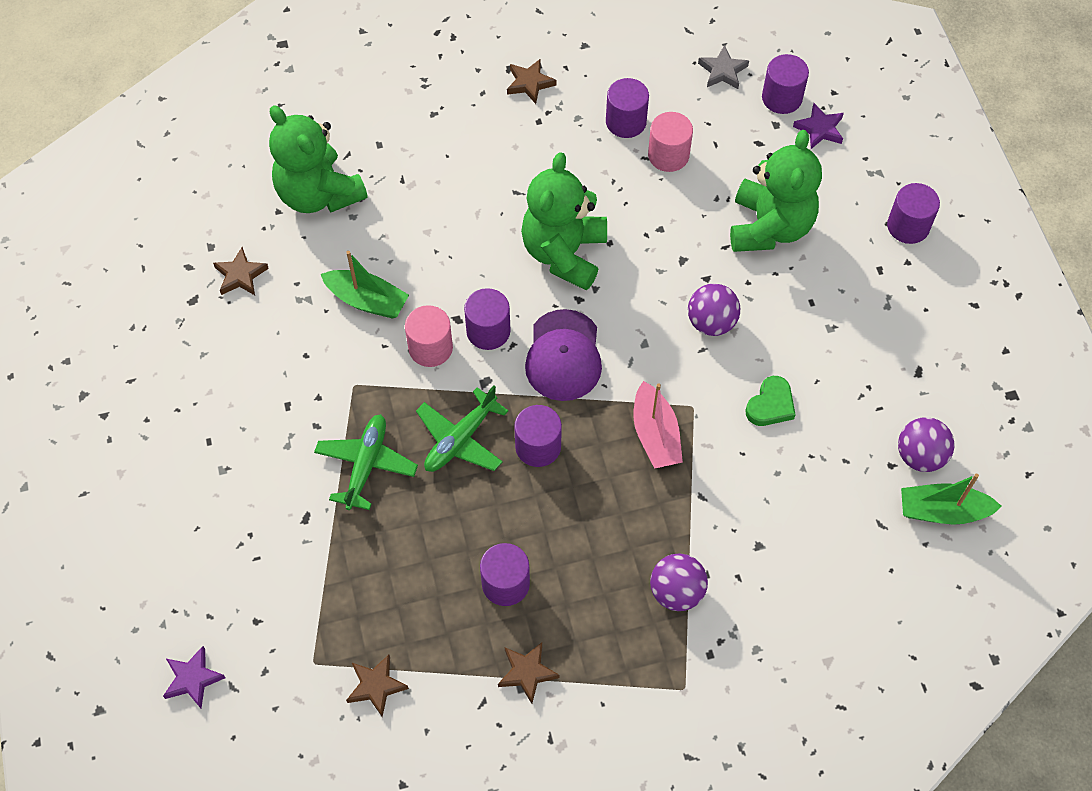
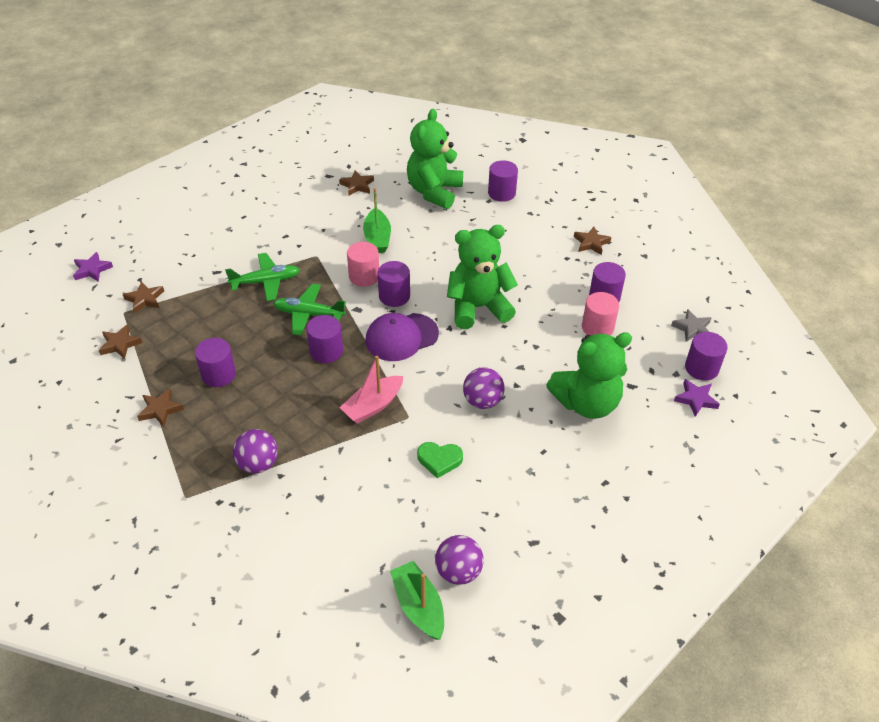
camera: 60 degrees right, 15 degrees down
(304, 627) = (145, 299): none -> brown star
(908, 226) = (659, 486): purple cylinder -> purple cylinder (501, 193)

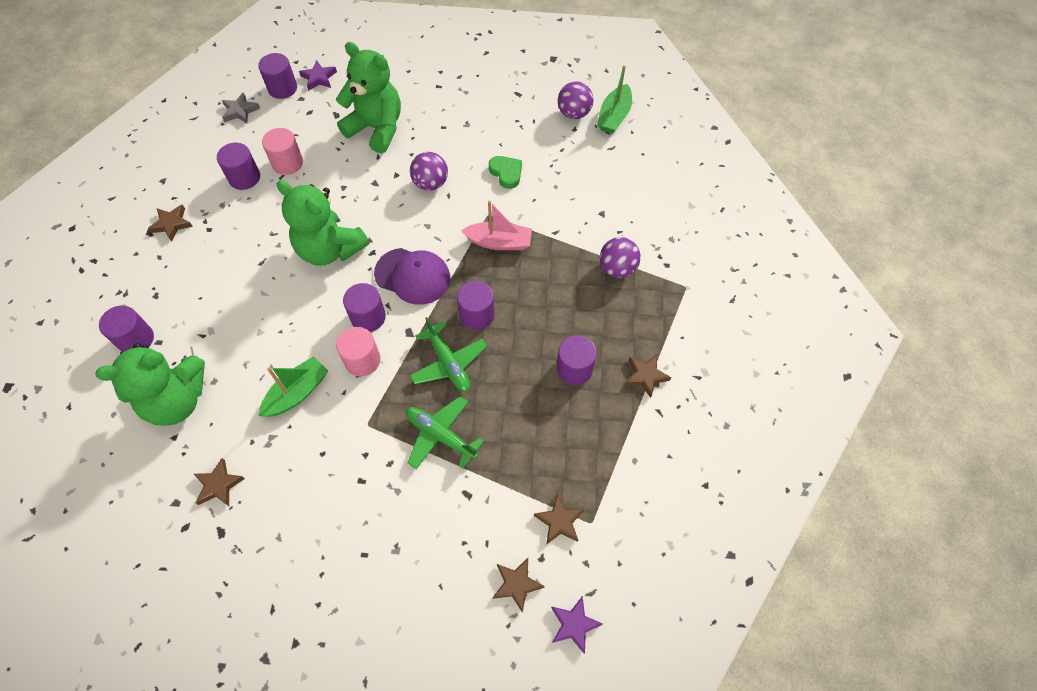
camera: 130 degrees left, 15 degrees up
(120, 344) = (624, 481): brown star -> brown star (517, 584)

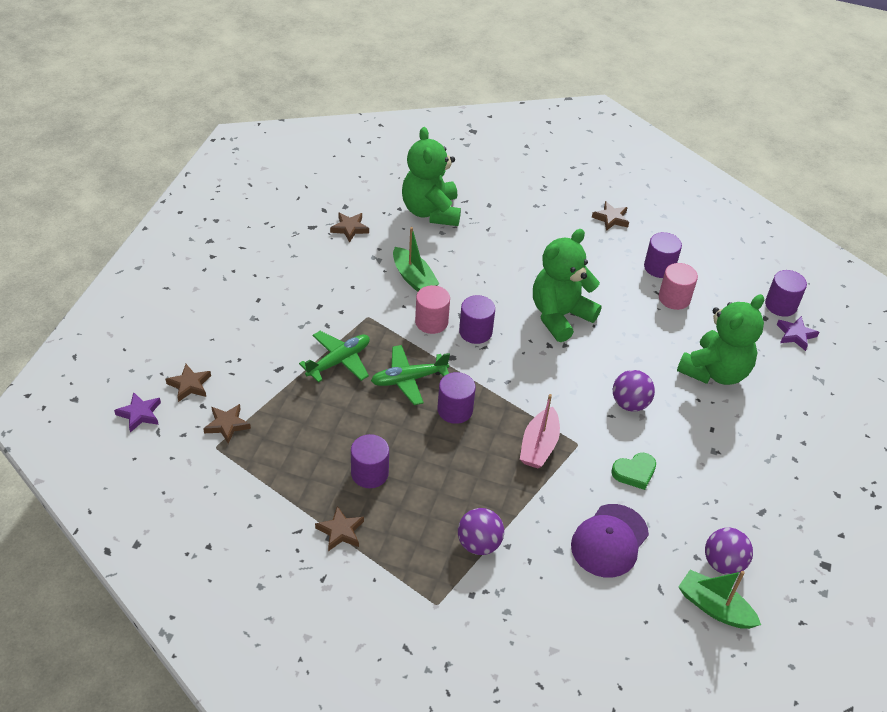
camera: 100 degrees right, 15 degrees down
(136, 339) = (495, 193): purple cylinder -> none
(240, 111) = (749, 271): grey star -> none
(413, 276) = (513, 370): purple cap -> purple cap (609, 541)

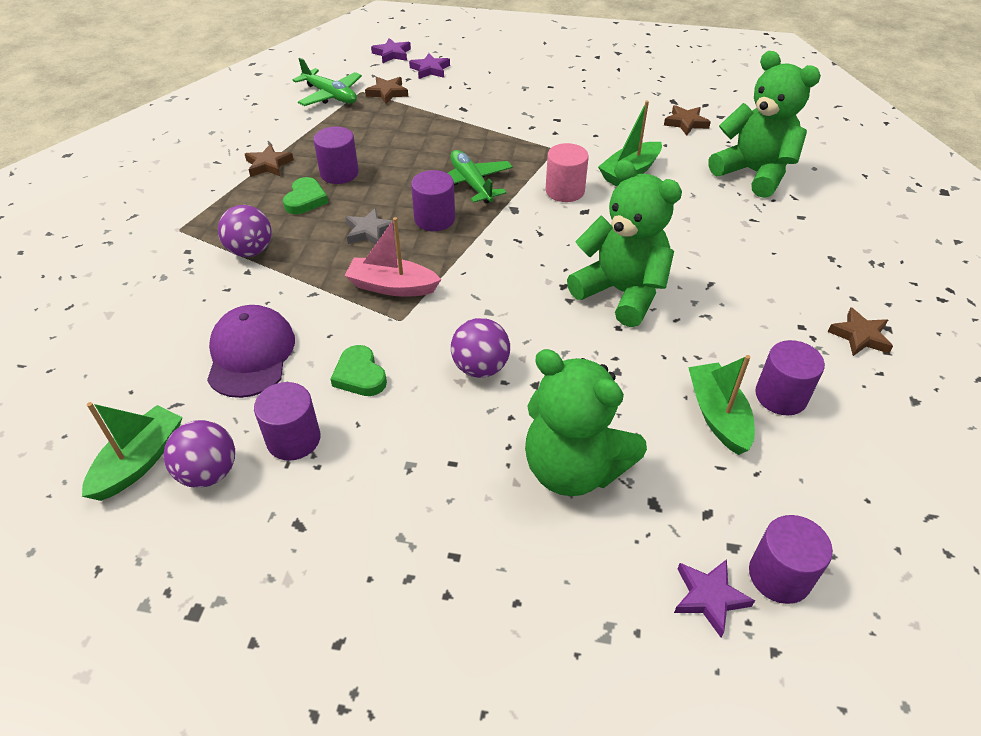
camera: 85 degrees right, 0 degrees up
(189, 385) = (430, 69): brown star -> purple star
(339, 361) = (483, 139): green plane -> green plane (330, 95)
(408, 501) = (305, 199): none -> green heart
(431, 212) = (753, 173): green teddy bear -> green teddy bear turned 60 degrees clockwise
(465, 456) = (369, 231): none -> grey star
(475, 332) = (562, 224): purple cylinder -> purple cylinder (293, 439)
(609, 541) = (251, 354): purple cap -> purple cap turned 60 degrees clockwise
(674, 298) = (718, 415): pink cylinder -> green boat

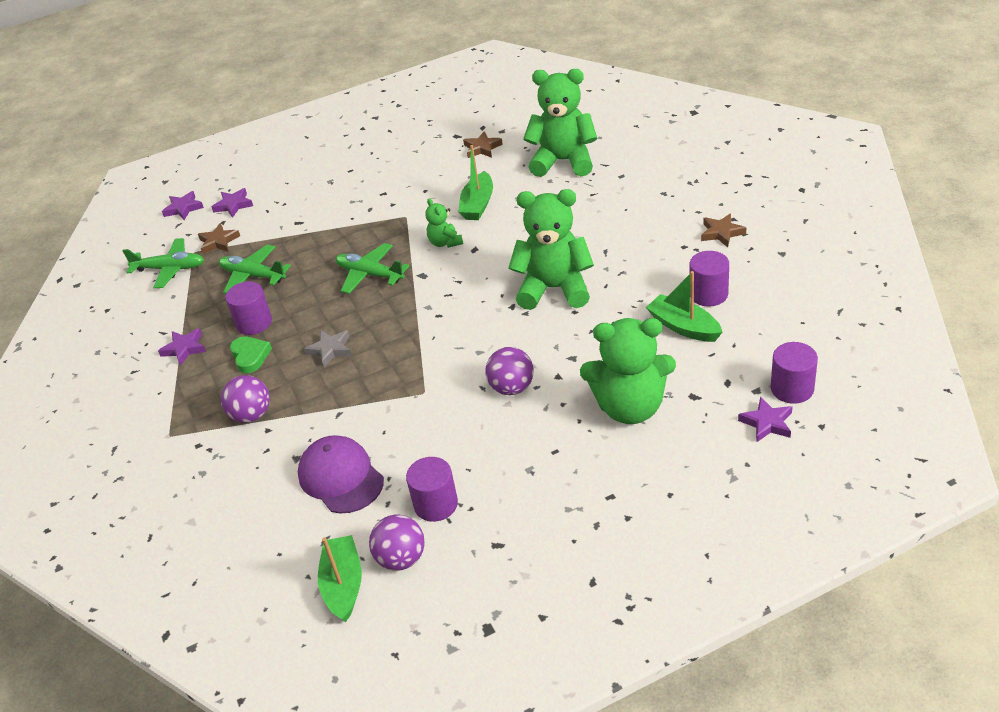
camera: 30 degrees left, 5 degrees down
(268, 165) = (184, 349): brown star -> purple star
(360, 375) = (435, 441): green heart -> none
(382, 134) = (253, 276): none -> green plane
(392, 286) = (392, 375): pink boat -> none
(434, 219) = (370, 314): purple cylinder -> none
(565, 191) = (445, 242): pink cylinder -> green teddy bear

